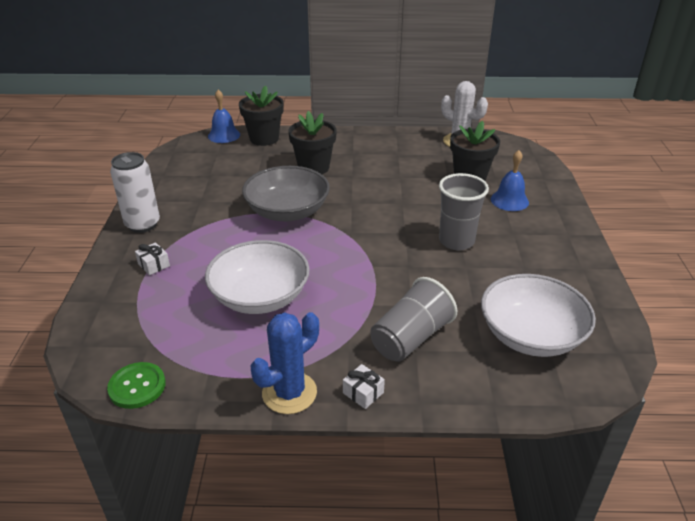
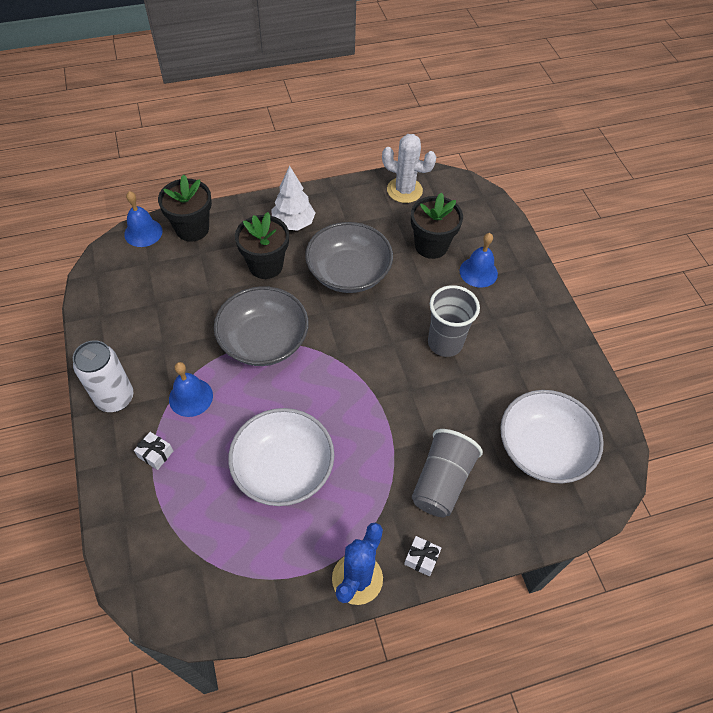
camera: 20 degrees left, 20 degrees up
(137, 386) = (213, 615): green button -> none
(205, 235) = (191, 397): none -> blue bell
(350, 147) = (293, 224): none -> white tree
(385, 182) = (348, 272): none -> grey bowl

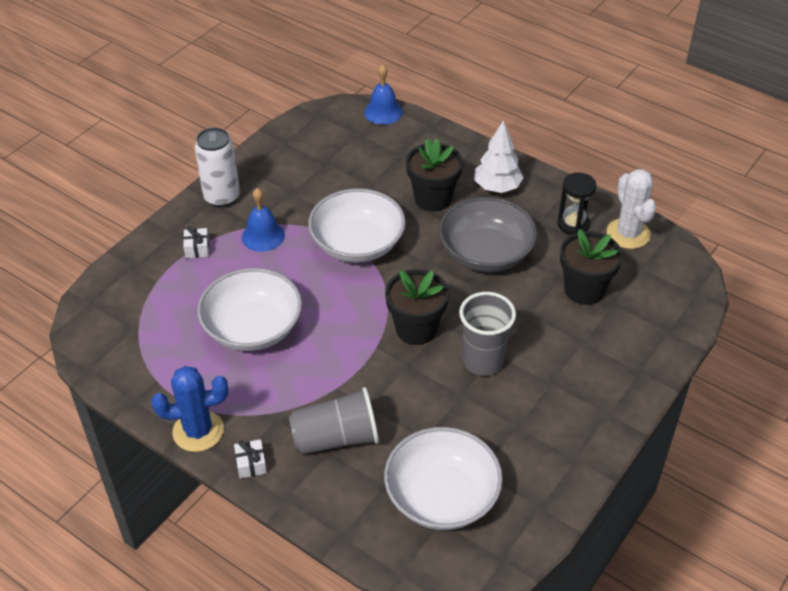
camera: 55 degrees right, 10 degrees down
(192, 229) = (419, 135): black flower pot -> black flower pot (416, 329)
(264, 340) = (357, 244): grey bowl -> white bowl
(369, 210) = (573, 224): none -> black hourglass
(478, 272) = (594, 341): blue bell -> none

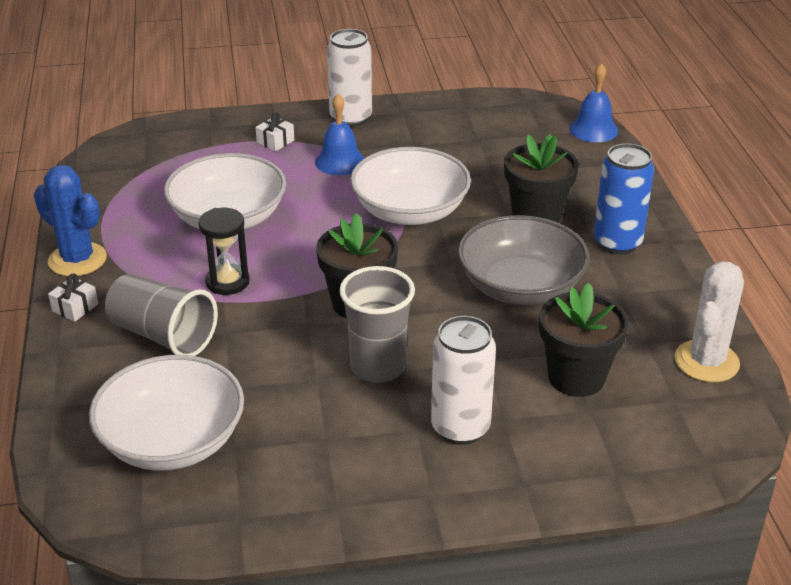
camera: 45 degrees right, 10 degrees down
(497, 187) = (617, 243): white tree -> blue can
(571, 364) = (460, 428): none -> white can
(573, 224) = (653, 317): black hourglass -> black hourglass (227, 282)

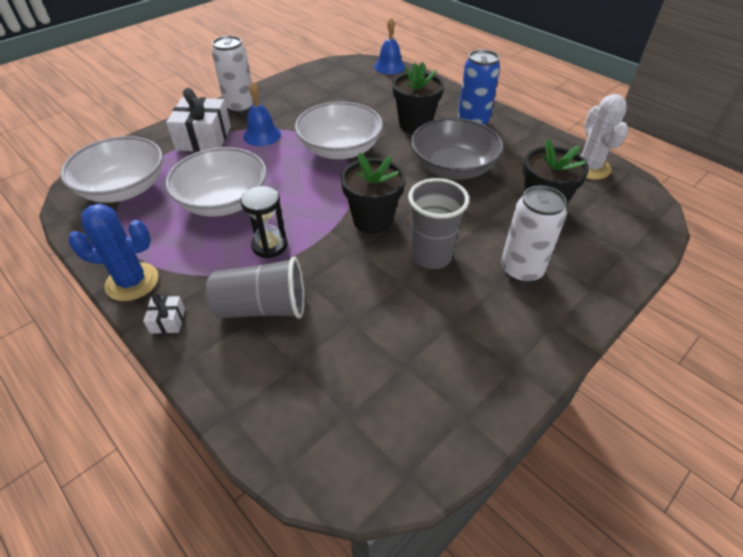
camera: 35 degrees left, 10 degrees up
(172, 441) = (355, 386): white bowl -> white bowl (124, 188)
(275, 141) = (204, 138): white gift -> white gift, size x2.19

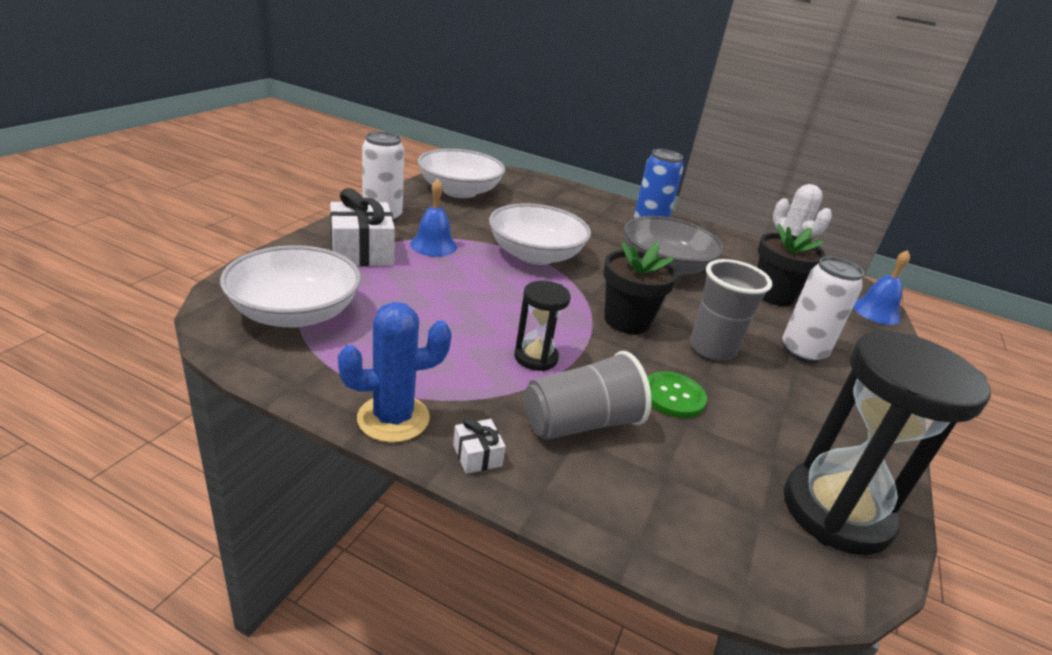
camera: 25 degrees left, 15 degrees down
(223, 201) = (442, 316): white bowl -> white bowl (459, 191)
(358, 296) = (673, 396): none -> green button
(389, 67) = (523, 176): blue bell -> blue bell (876, 312)
(415, 124) = (594, 229): black flower pot -> none
(418, 426) = (836, 511): none -> black hourglass

